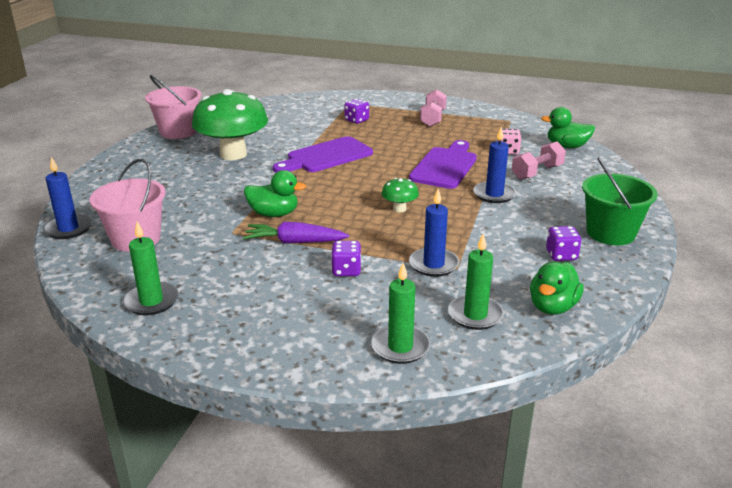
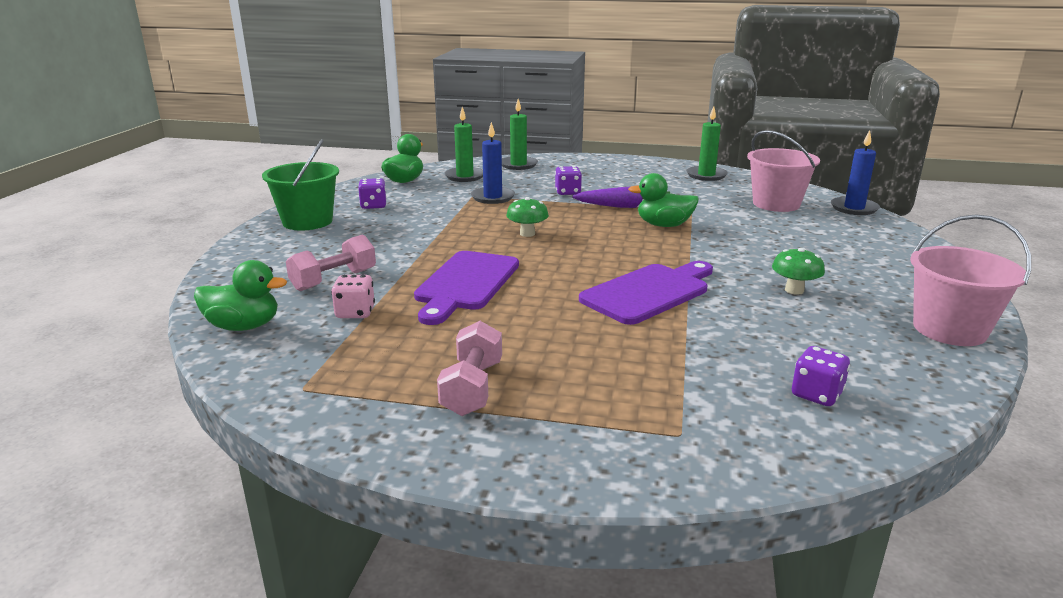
camera: 175 degrees right, 5 degrees down
(233, 154) = (794, 290): green mushroom -> green mushroom, size x0.43
(356, 120) = (636, 374): purple dice -> purple dice (816, 394)
(494, 194) = (411, 251): blue candle -> none

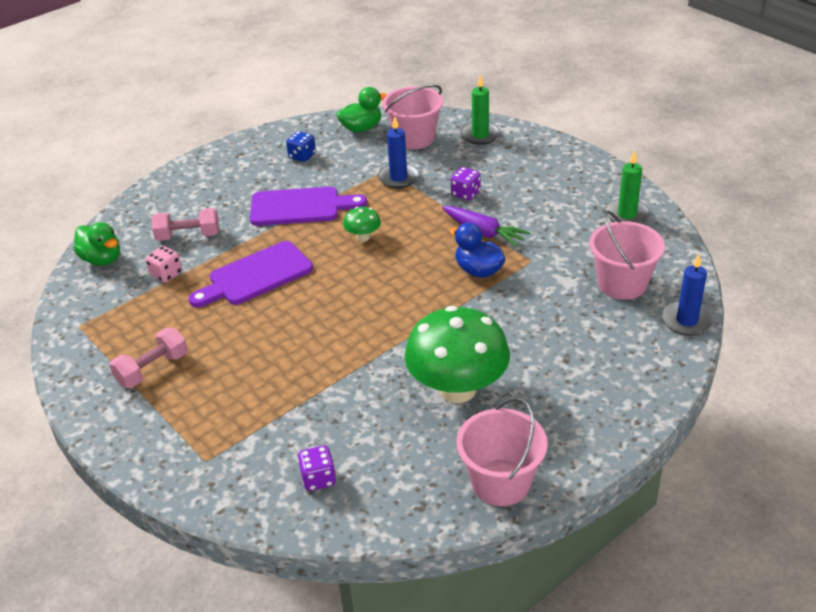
camera: 40 degrees right, 15 degrees up
(307, 221) = (240, 160): green bucket -> none
(373, 206) = (302, 156): purple dice -> blue dice
(465, 176) = (414, 138): green candle -> pink bucket
(649, 292) = (355, 341): purple cutting board -> purple cutting board (300, 207)
(664, 225) = (478, 271): green duck -> blue duck
(794, 290) = (457, 389): green mushroom -> green mushroom, size x2.30

